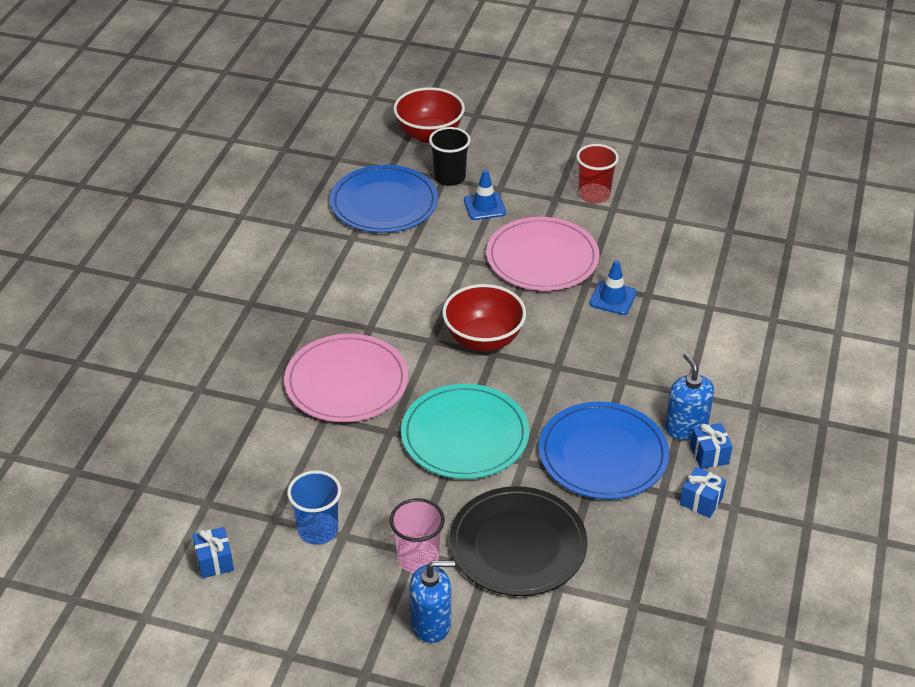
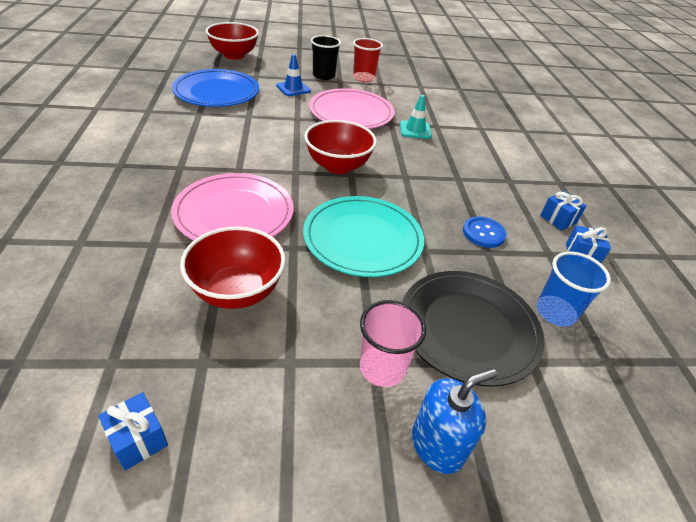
camera: 25 degrees left, 0 degrees up
(318, 530) = (259, 363): blue cup -> blue cup (555, 312)
(321, 465) = (237, 291): none -> red bowl
(449, 177) = (259, 75): black cup -> black cup (324, 76)
(603, 454) = (483, 233): blue plate -> blue button
(613, 298) = (415, 130): blue traffic cone -> turquoise traffic cone
(686, 427) = (527, 203): blue soap dispenser -> none

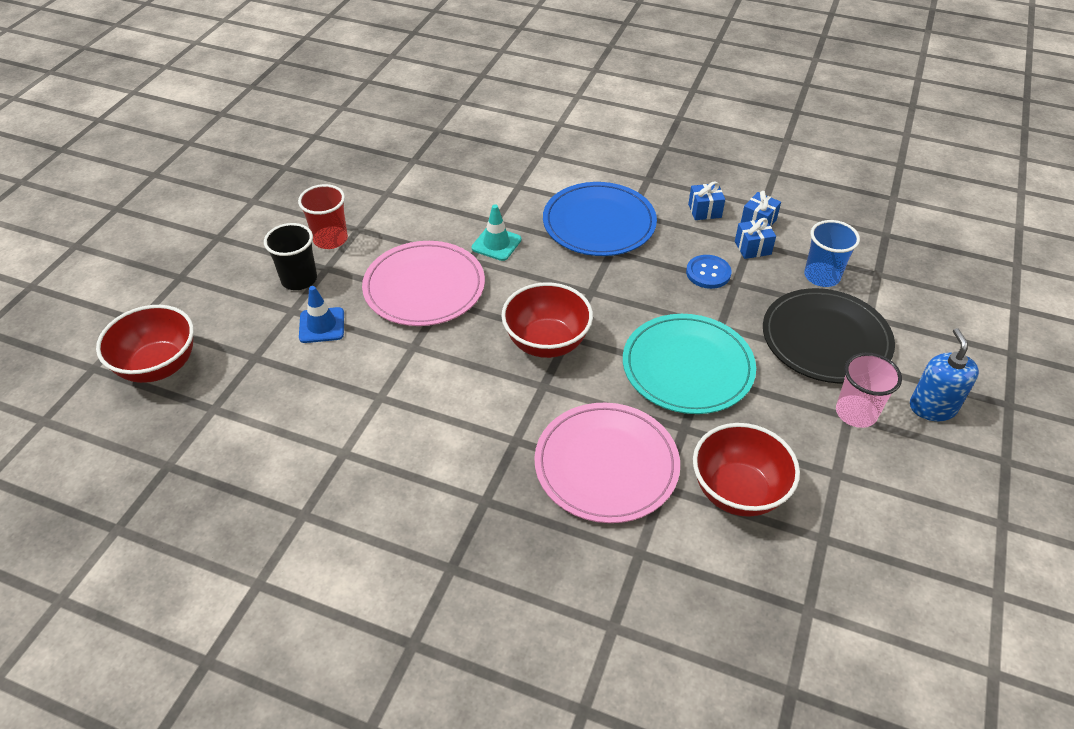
camera: 60 degrees left, 5 degrees up
(138, 439) = (896, 598): blue gift -> blue gift (752, 248)
(216, 92) = (284, 417): blue plate -> blue plate (599, 223)

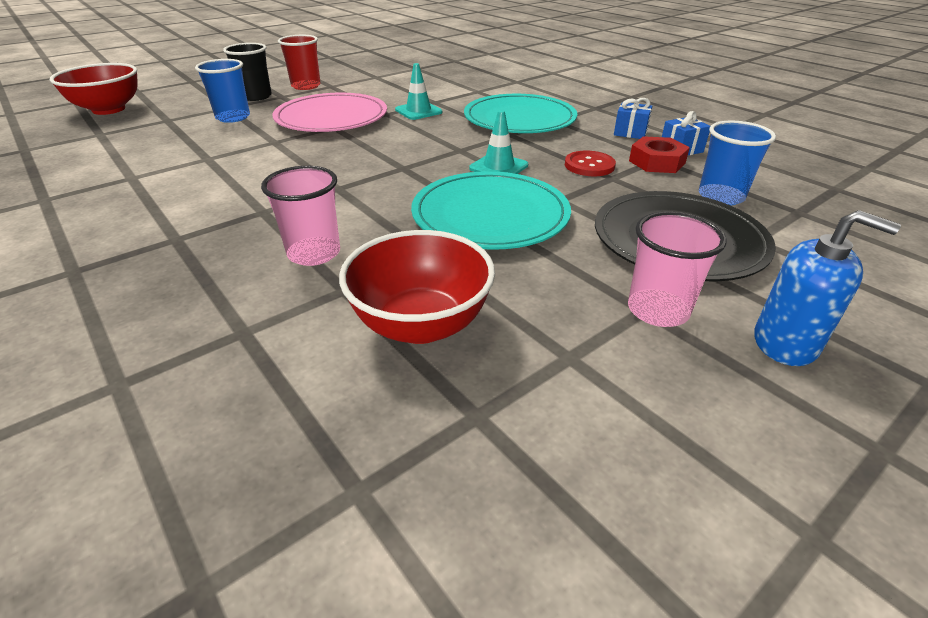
camera: 30 degrees right, 10 degrees down
(322, 325) = (233, 117): blue traffic cone -> blue cup
(546, 342) = (379, 166): red bowl -> none
(599, 223) = (519, 119): blue plate -> turquoise plate
(606, 465) = (314, 253): pink plate -> pink cup
(642, 303) = (498, 167): none -> turquoise traffic cone
(708, 273) = (589, 165): blue button -> red button
(752, 248) = (657, 162): blue gift -> red nut
(932, 407) = (785, 343): blue soap dispenser -> blue soap dispenser turned 90 degrees clockwise

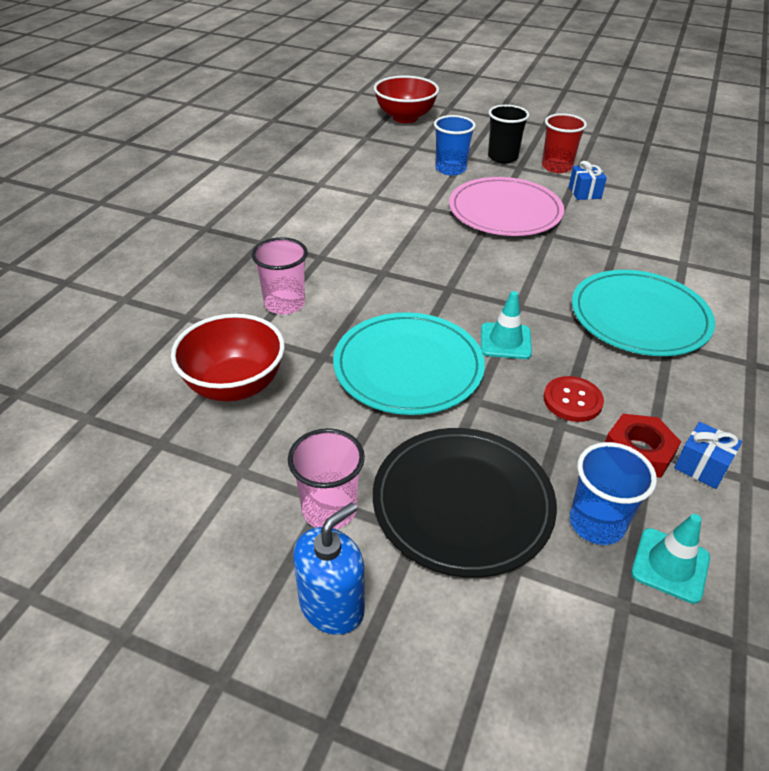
camera: 60 degrees right, 5 degrees up
(418, 111) = (578, 248): turquoise traffic cone -> turquoise traffic cone (670, 565)
(630, 132) = (704, 411): blue gift -> blue gift (584, 192)
(785, 343) = (332, 606): blue soap dispenser -> blue soap dispenser turned 135 degrees counterclockwise

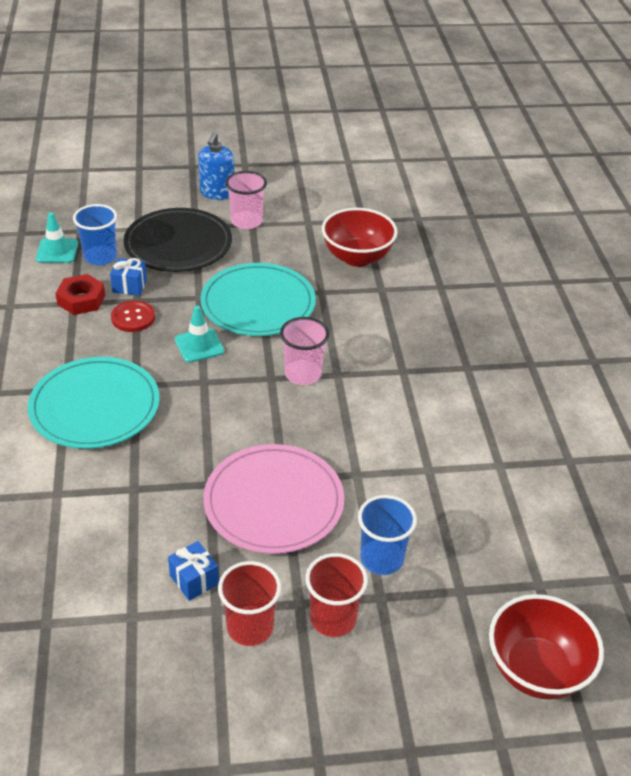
camera: 150 degrees right, 0 degrees up
(284, 304) = (385, 319): pink cup -> pink cup (303, 374)
(502, 157) = (333, 619): black cup -> red cup
(701, 466) = (39, 303): blue gift -> blue gift (129, 286)

